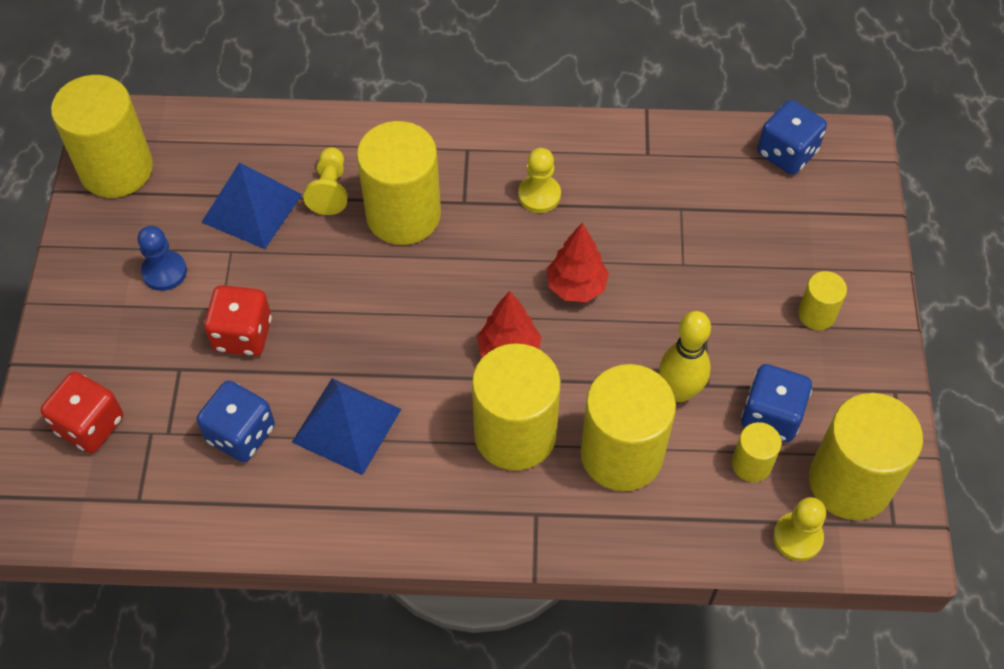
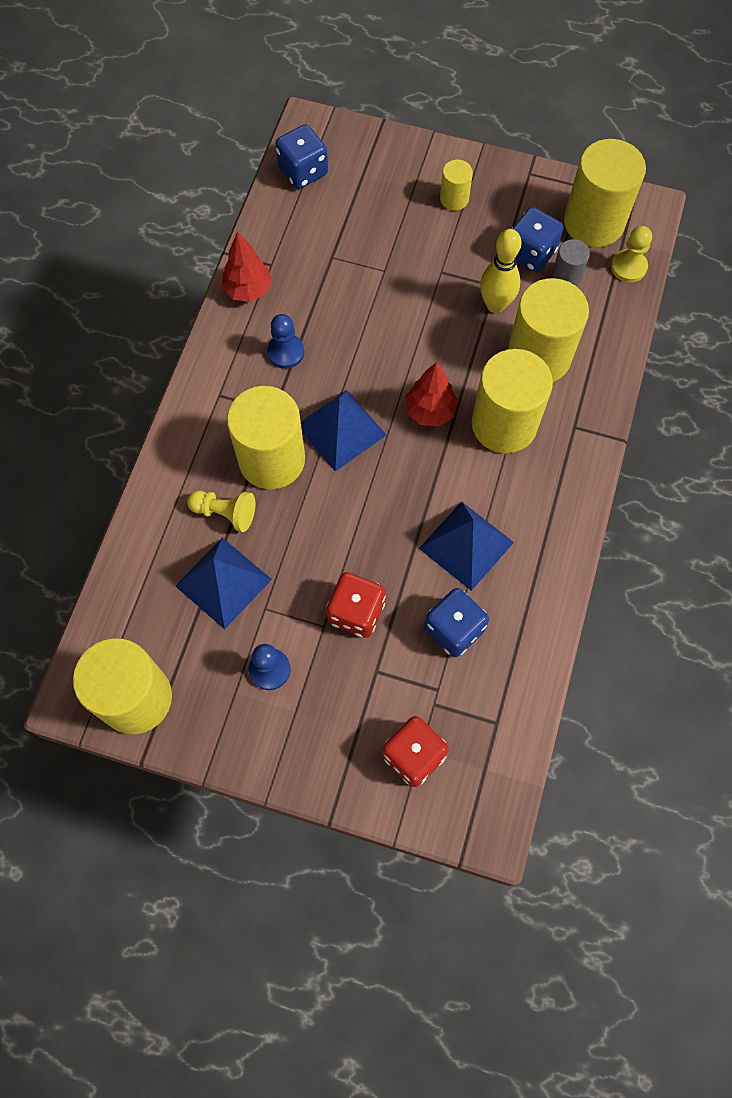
camera: 75 degrees left, 10 degrees up
(458, 270) = (341, 430): none -> blue pyramid
(539, 195) = (285, 352): yellow pawn -> blue pawn
(576, 287) = (383, 348): red tree -> red tree (248, 290)
(751, 464) = (566, 277): yellow cylinder -> grey cylinder

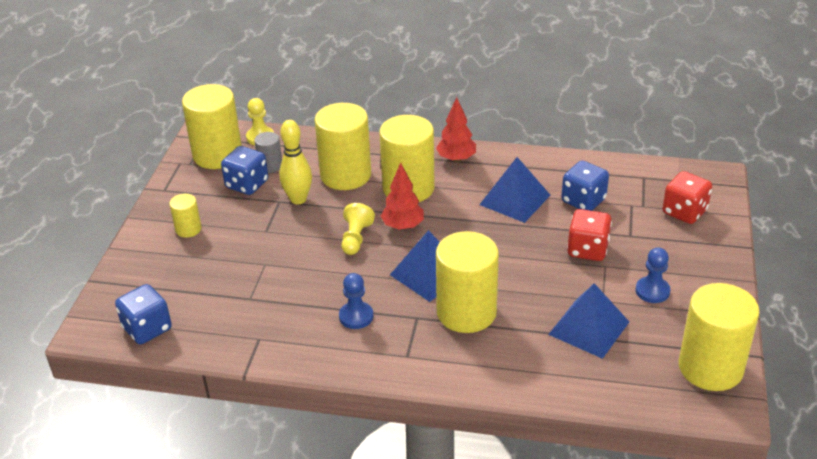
camera: 95 degrees left, 30 degrees down
(225, 513) = (525, 335): yellow pawn -> yellow pawn (356, 238)
(248, 290) = (289, 351): red tree -> red tree (456, 159)

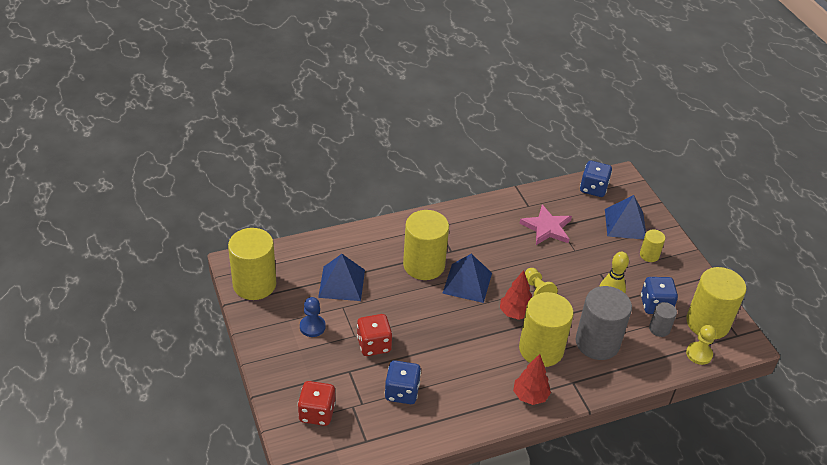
camera: 145 degrees right, 5 degrees up
(267, 301) = (547, 228): none -> pink star
(345, 175) = (597, 343): yellow cylinder -> grey cylinder
(356, 316) = (487, 238): blue pawn -> none
(515, 199) = (455, 371): blue pyramid -> blue pyramid (625, 224)

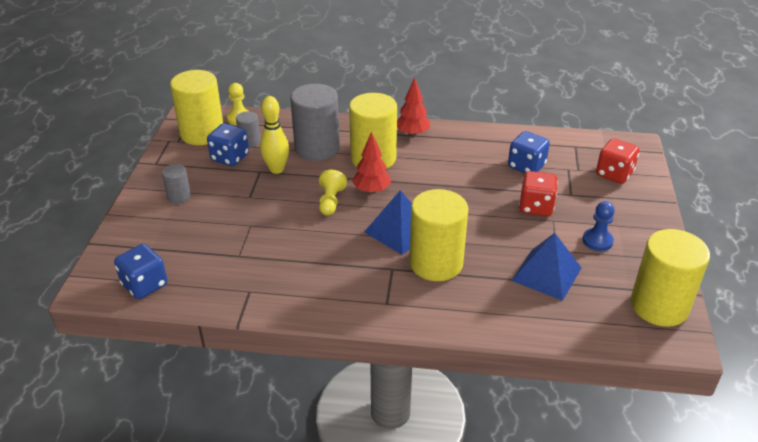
camera: 150 degrees left, 5 degrees down
(547, 228) = (255, 257): pink star -> none
(625, 224) = (162, 233): blue pyramid -> none
(649, 255) = (179, 196): yellow cylinder -> grey cylinder

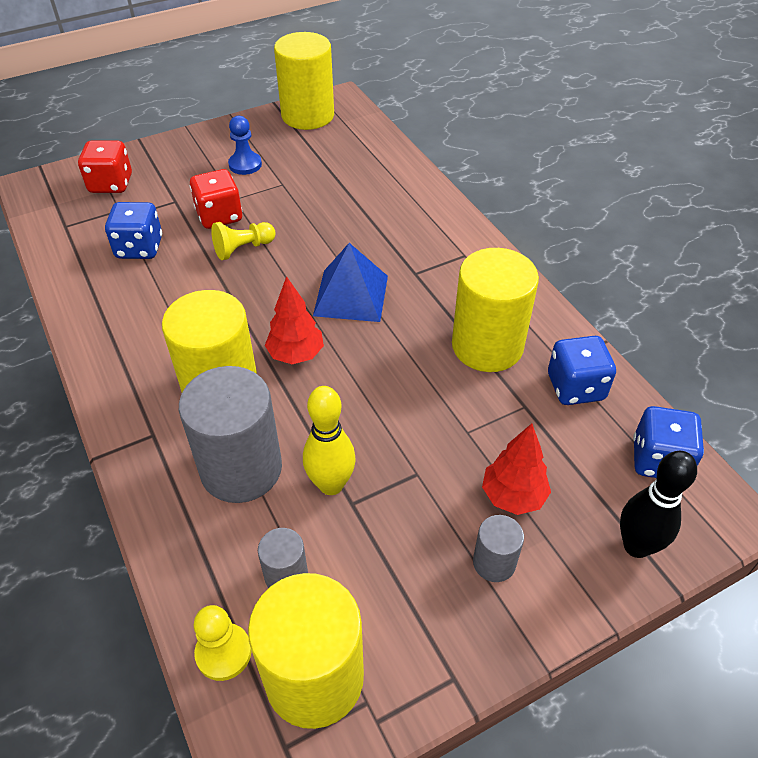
camera: 125 degrees left, 10 degrees up
(123, 244) = (636, 546): none -> black bowling pin
(230, 157) = (350, 570): blue dice -> blue dice (575, 387)
(330, 201) = (351, 381): yellow pawn -> yellow pawn (243, 249)
(412, 134) = (126, 380): red tree -> red tree (513, 496)
(436, 263) = (376, 247): yellow cylinder -> yellow cylinder (487, 346)
(546, 274) = (323, 178): blue pyramid -> none

